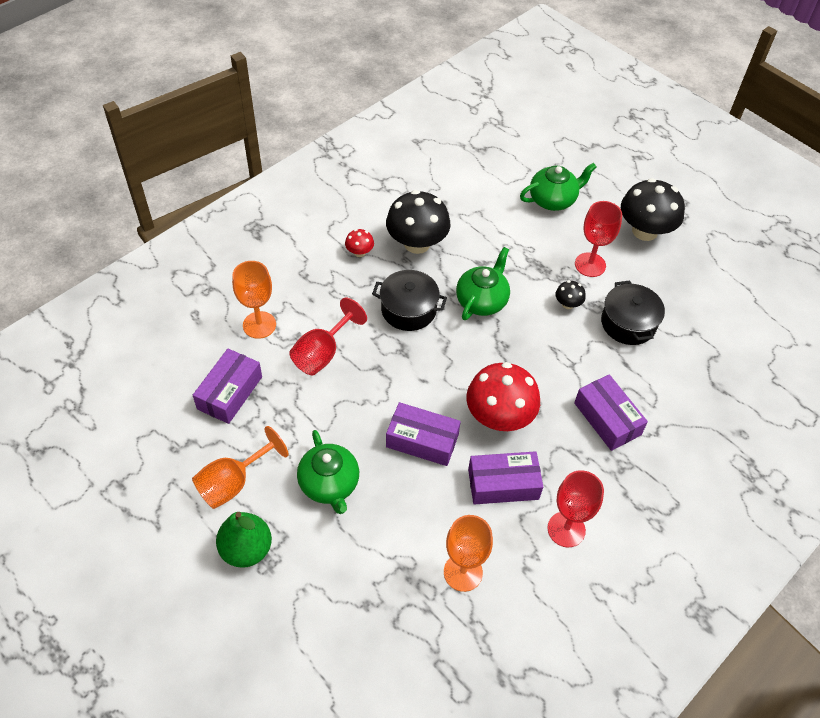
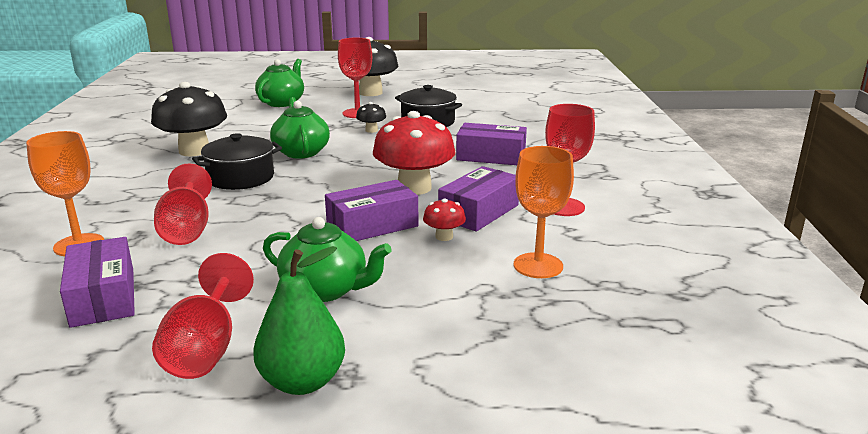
camera: 45 degrees left, 30 degrees down
(233, 483) = (206, 348): orange goblet -> red goblet
(359, 252) = (140, 172): red mushroom -> red mushroom (444, 237)

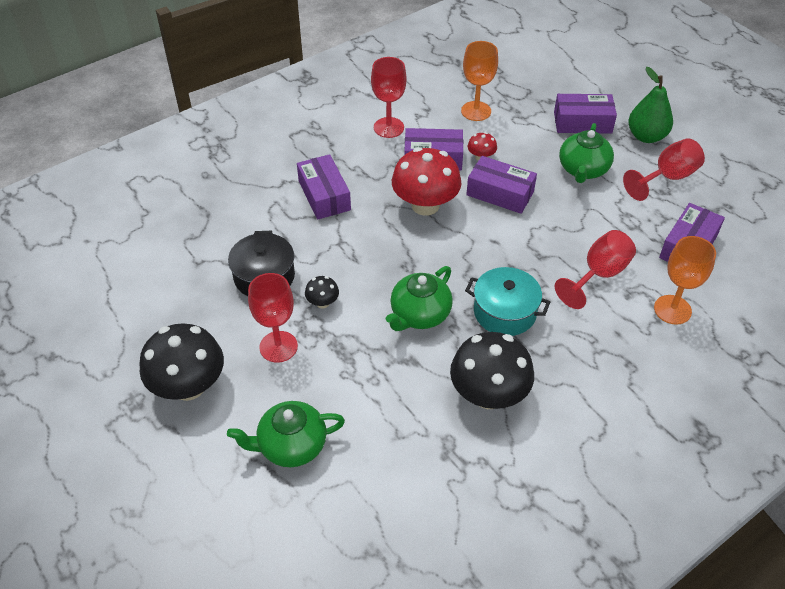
camera: 125 degrees left, 25 degrees up
(241, 178) = (505, 312): black pot -> turquoise pot
(326, 290) = (583, 170): green teapot -> green teapot turned 150 degrees counterclockwise
(413, 337) = (582, 122): none -> purple box

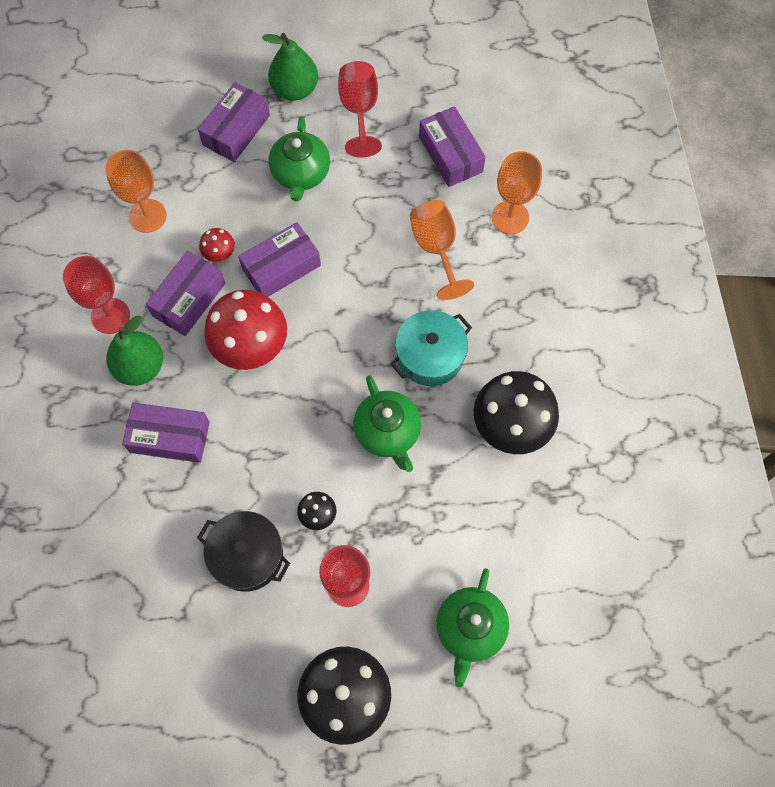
camera: 60 degrees left, 20 degrees up
(364, 158) = (140, 367): none -> green pear
(583, 170) = (301, 174): green teapot -> green teapot turned 45 degrees clockwise
(599, 275) = (436, 249): red goblet -> orange goblet

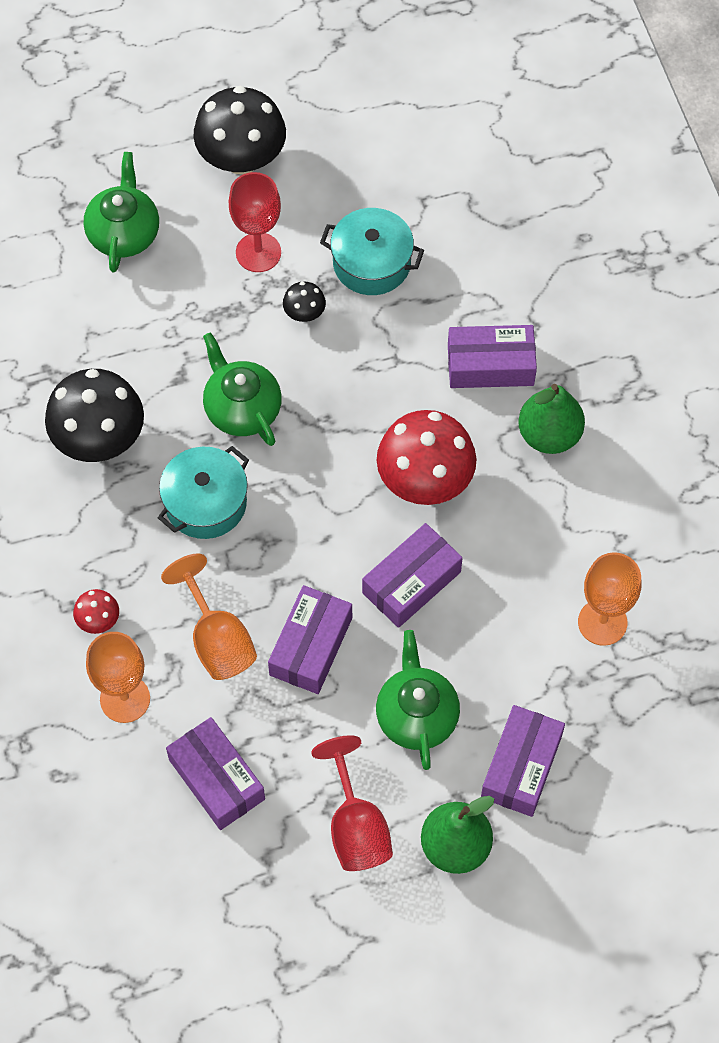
camera: 170 degrees right, 5 degrees down
(110, 316) = (605, 488): red goblet -> none
(189, 299) = (516, 523): purple box -> purple box (310, 646)
(219, 253) = (495, 587): red mushroom -> red mushroom (98, 620)
(247, 555) = (371, 263): black pot -> turquoise pot

